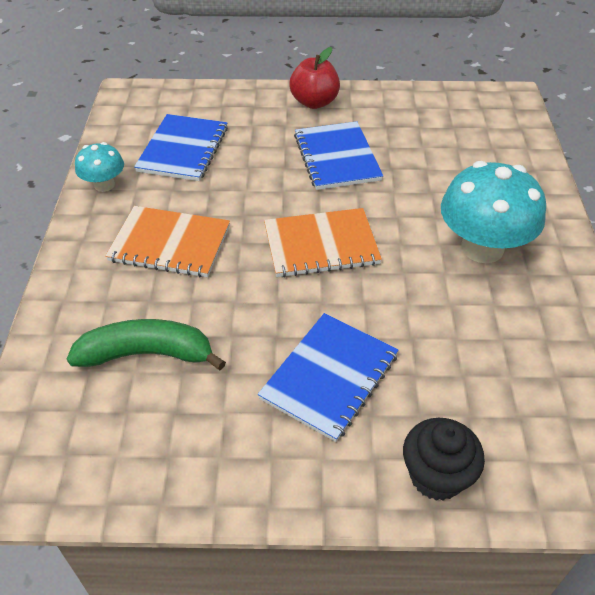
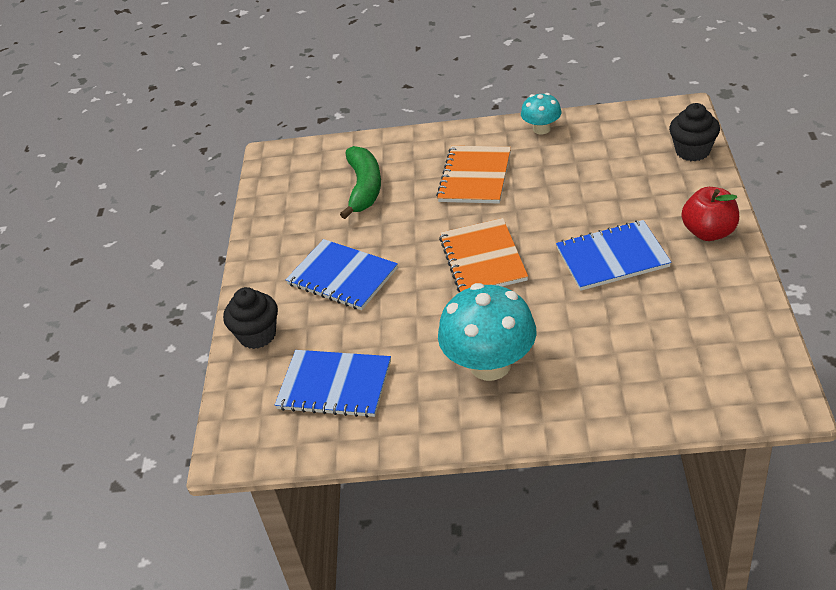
camera: 95 degrees right, 5 degrees down
(183, 149) = (601, 160): blue notebook -> blue notebook (334, 385)
(195, 96) = (692, 151): none -> black cupcake

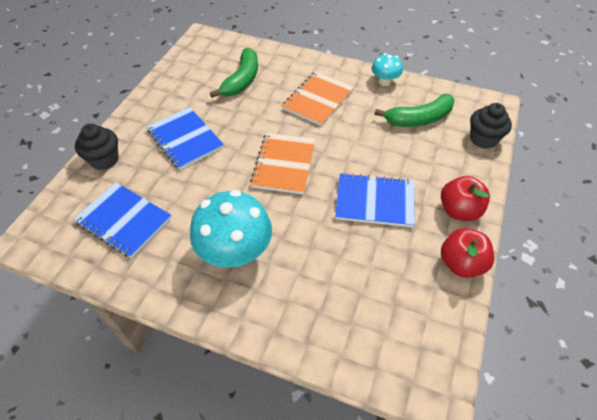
camera: 15 degrees right, 10 degrees up
(608, 155) = (419, 119): none -> green banana
(741, 281) = (461, 264): none -> red apple

